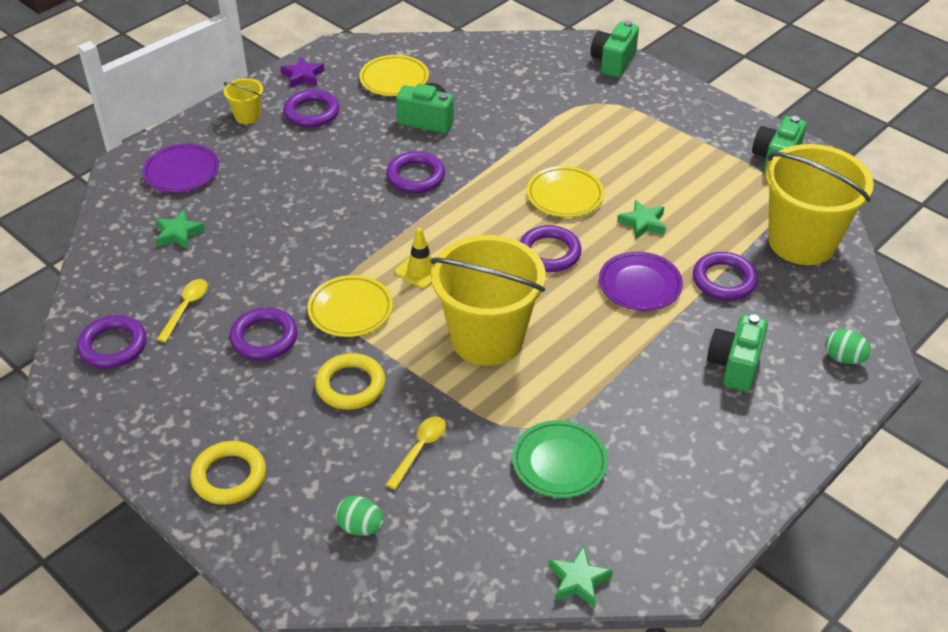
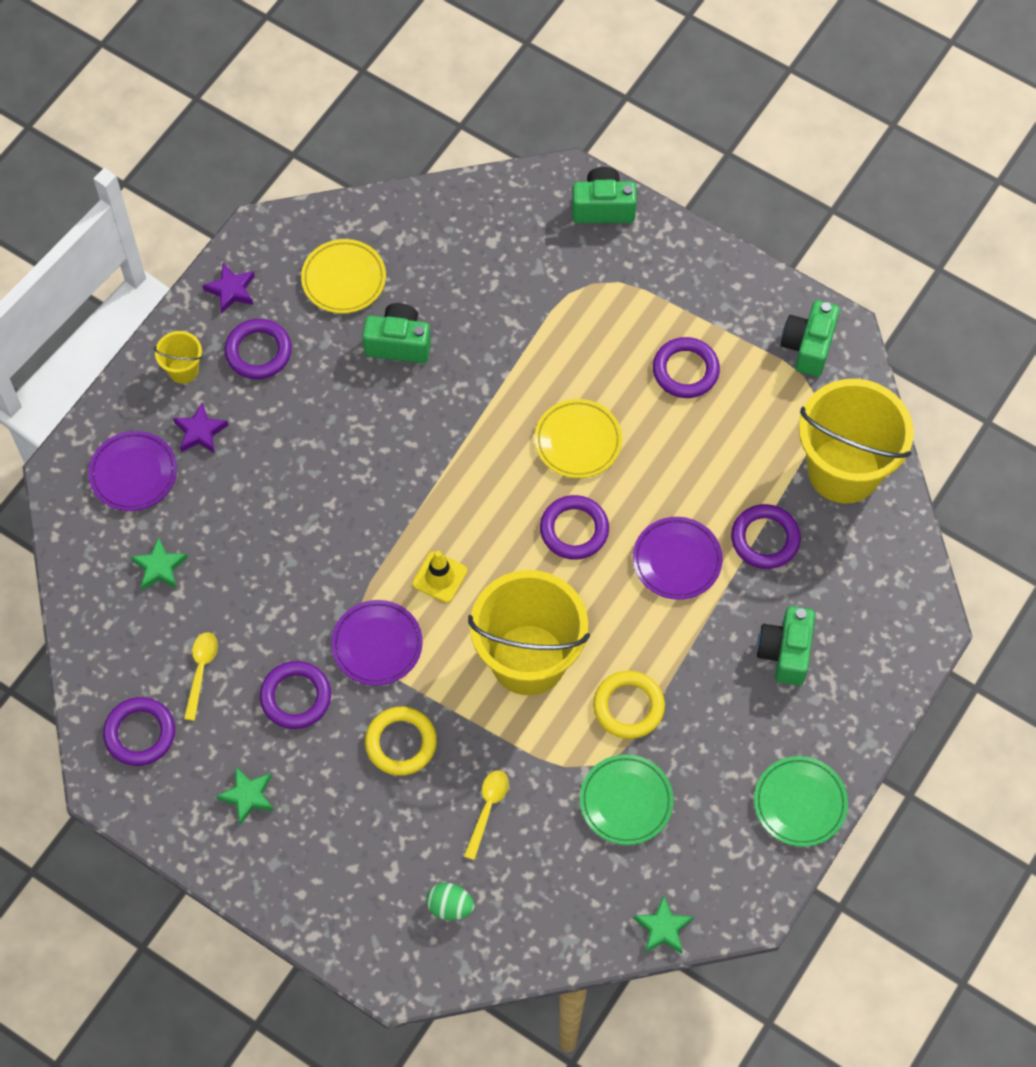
camera: 10 degrees left, 20 degrees up
(229, 476) = (309, 872): yellow ring -> yellow ring (628, 707)
(246, 153) = (200, 432): none -> purple star
(350, 310) = (377, 645): yellow plate -> purple plate
(415, 176) = (404, 438): purple ring -> purple ring (685, 370)
(613, 62) = (603, 207): green camera -> green camera turned 75 degrees clockwise
(642, 223) = (669, 469): green star -> green star (247, 796)
(738, 489) = (800, 803): none -> green plate
(844, 358) = (894, 625): green egg -> none

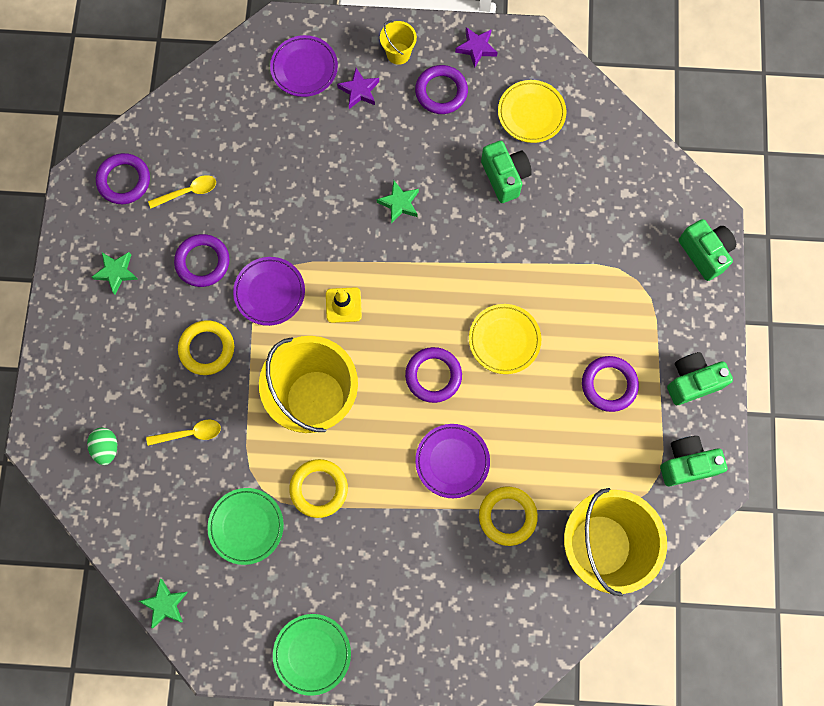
camera: 60 degrees right, 10 degrees up
(159, 567) = (247, 124): green star -> green star (399, 203)
(765, 539) = (507, 516): purple ring -> yellow ring
(785, 652) = (425, 580): green camera -> green camera (692, 382)

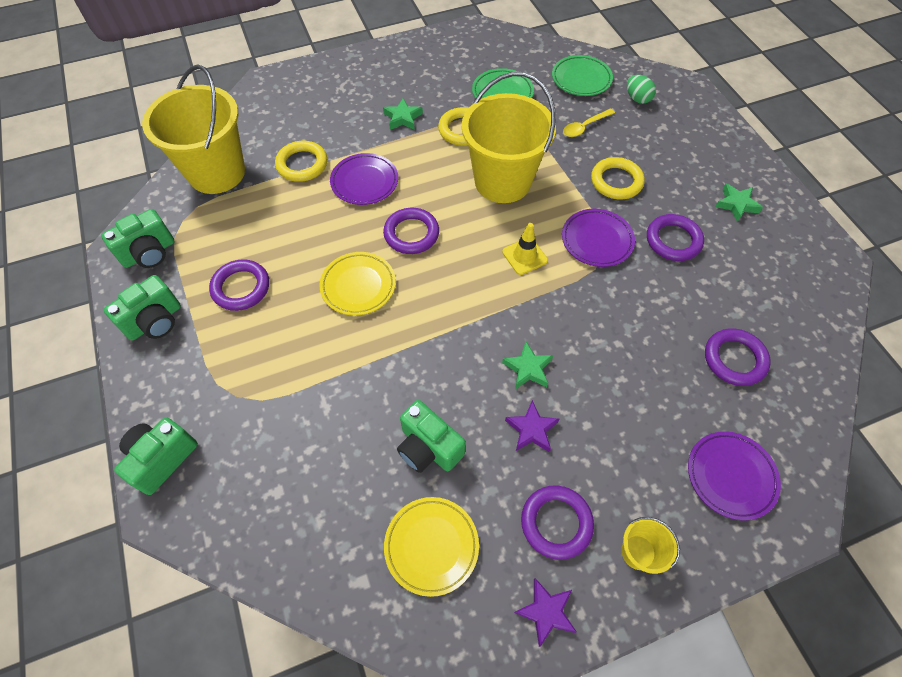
camera: 155 degrees right, 15 degrees down
(124, 181) = (801, 277): purple ring -> purple ring (734, 359)
(165, 604) = (527, 41): green star -> green star (403, 118)
(188, 192) = (736, 292): yellow spoon -> none
(312, 653) = (412, 50): green plate -> green plate (581, 79)
(359, 91) = (651, 478): purple star -> purple star (531, 429)
(704, 253) = (162, 459): green camera -> green camera turned 90 degrees clockwise

